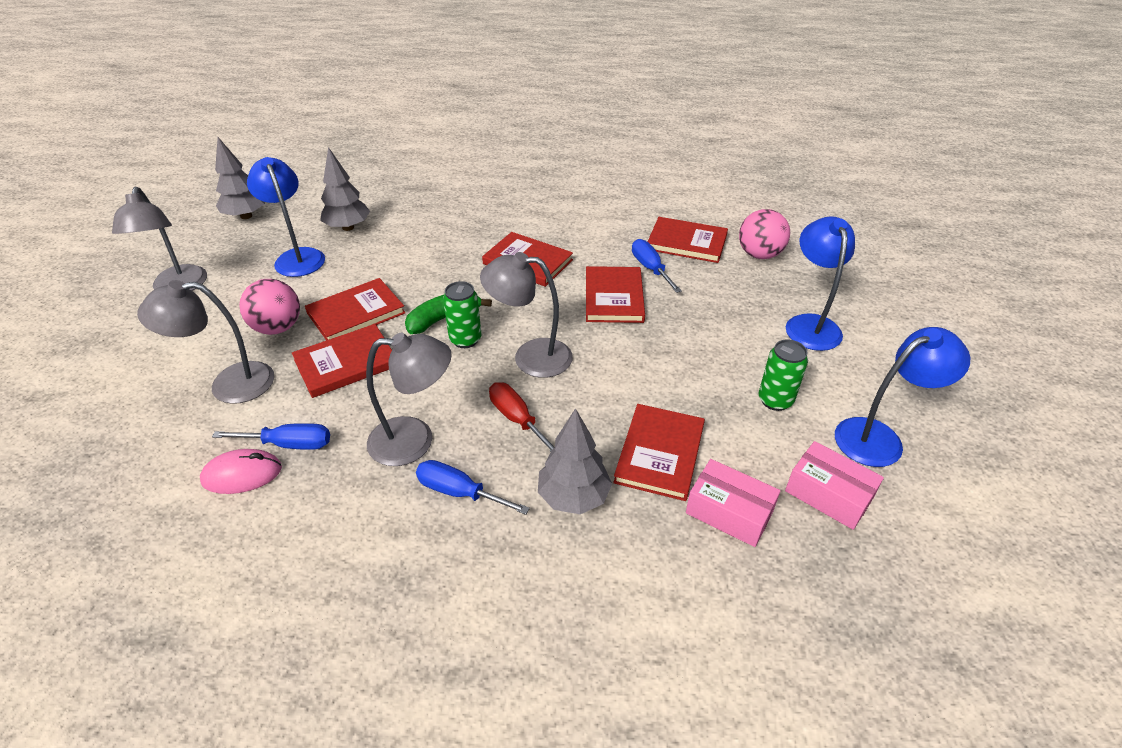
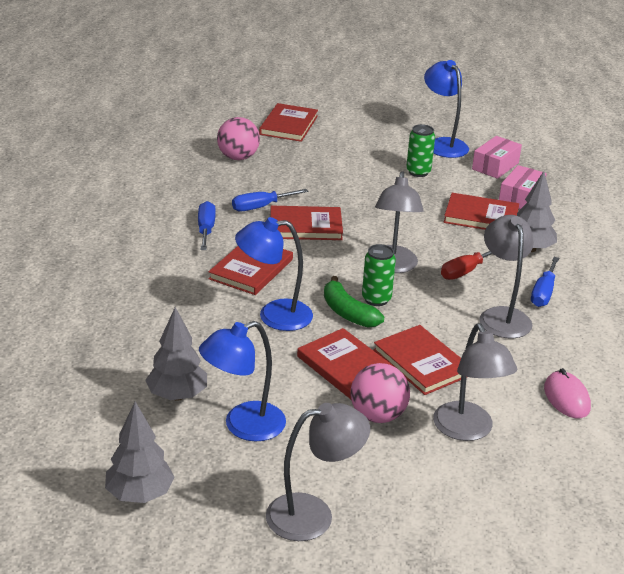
camera: 95 degrees left, 10 degrees down
(289, 444) = (527, 379): blue screwdriver -> blue screwdriver (206, 229)
(687, 242) = (218, 187): red book -> red book (288, 125)
(810, 324) = (332, 150): blue lamp -> blue lamp (274, 316)

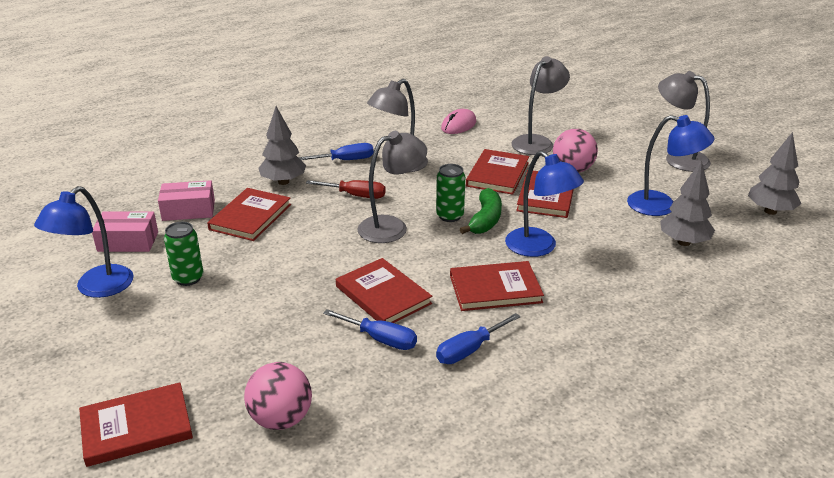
camera: 125 degrees left, 0 degrees up
(481, 216) = (250, 217): red book -> red book turned 45 degrees clockwise

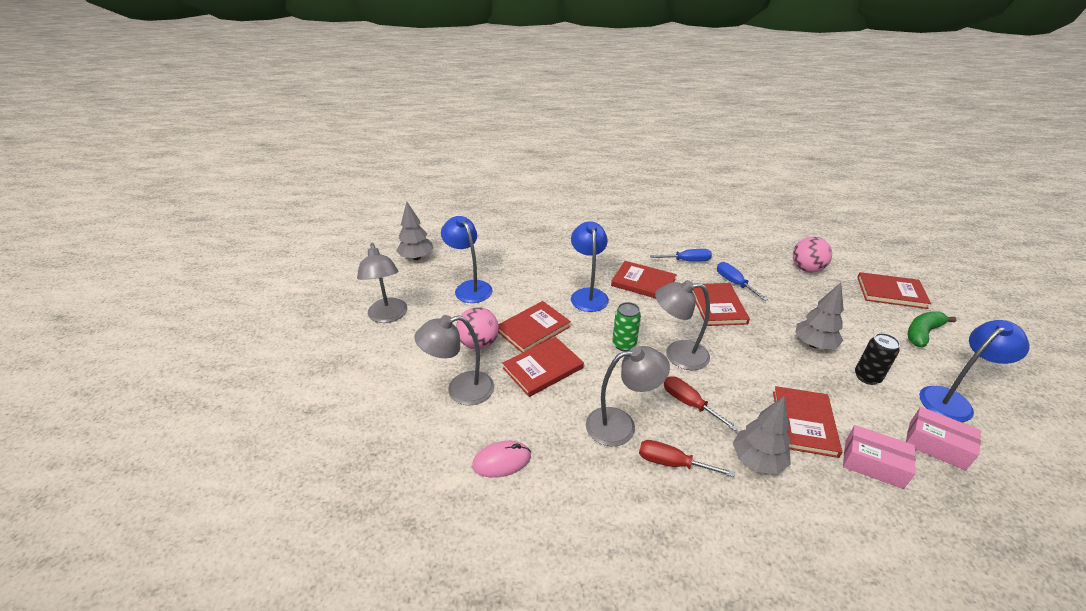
camera: 145 degrees left, 5 degrees up
(188, 278) = (867, 377): green can -> black can
(250, 217) = (804, 423): red book -> red book turned 45 degrees counterclockwise
(346, 160) = (672, 463): blue screwdriver -> red screwdriver
(485, 220) = (600, 329): green banana -> green banana (922, 333)
(683, 242) = (498, 263): grey tree -> grey tree (814, 344)

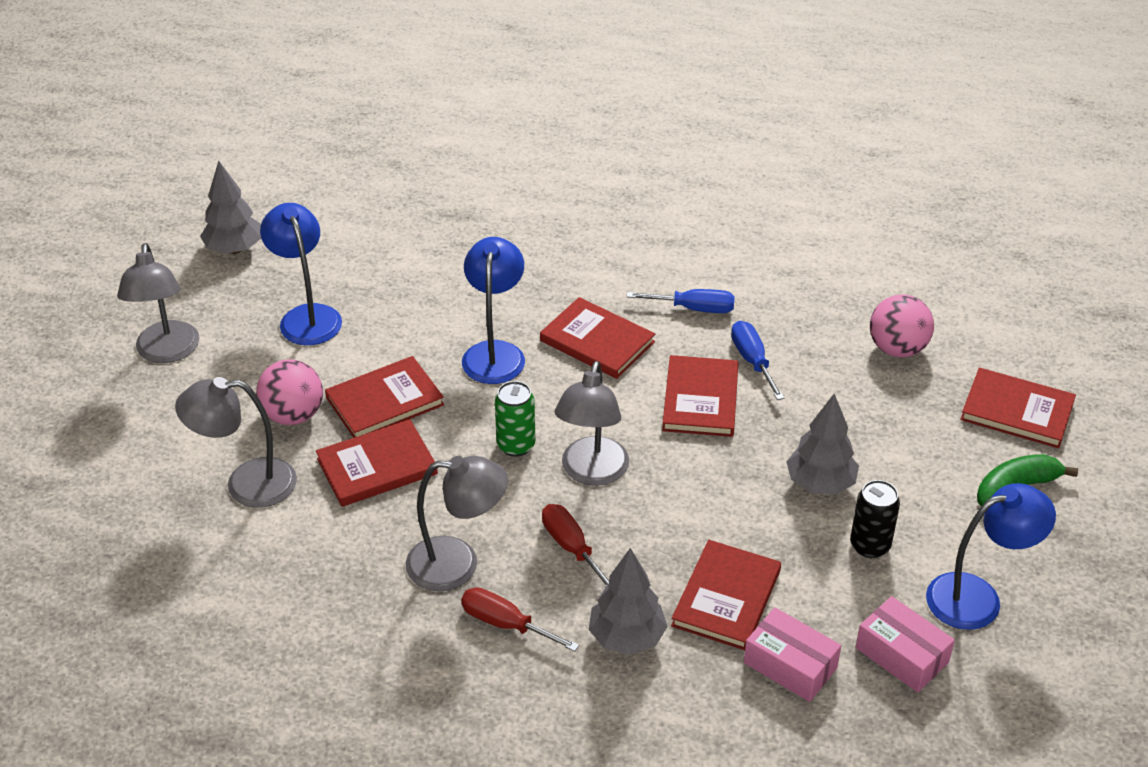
camera: 10 degrees right, 5 degrees up
(502, 461) = (275, 588): pink mouse -> none
(677, 355) = (592, 472): grey lamp -> grey lamp turned 90 degrees counterclockwise

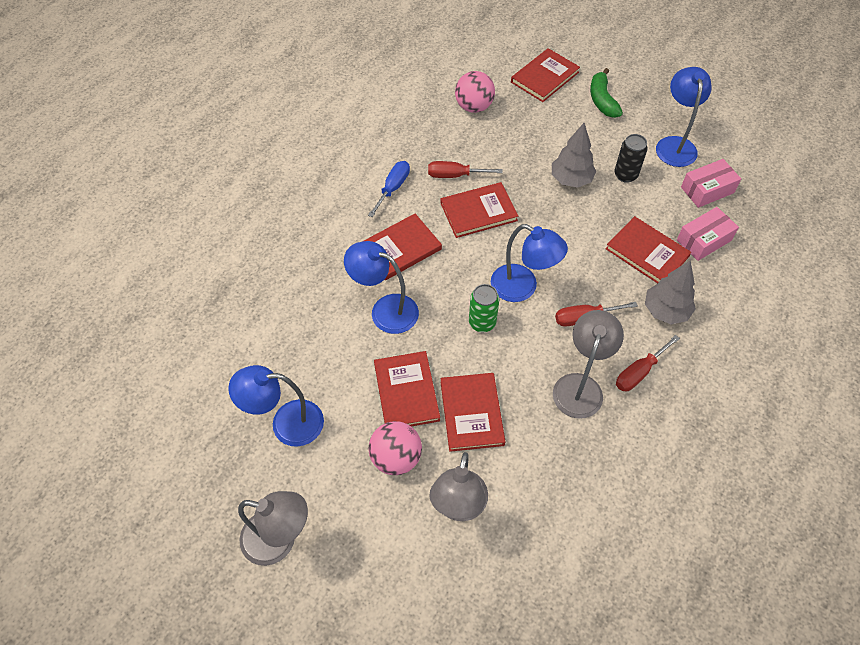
camera: 70 degrees left, 15 degrees up
(234, 249) = (172, 461): grey tree -> none
(592, 472) = (522, 288): grey lamp -> blue lamp
(700, 399) = (478, 212): red book -> red book turned 45 degrees counterclockwise
(752, 361) = (455, 175): blue screwdriver -> red screwdriver

